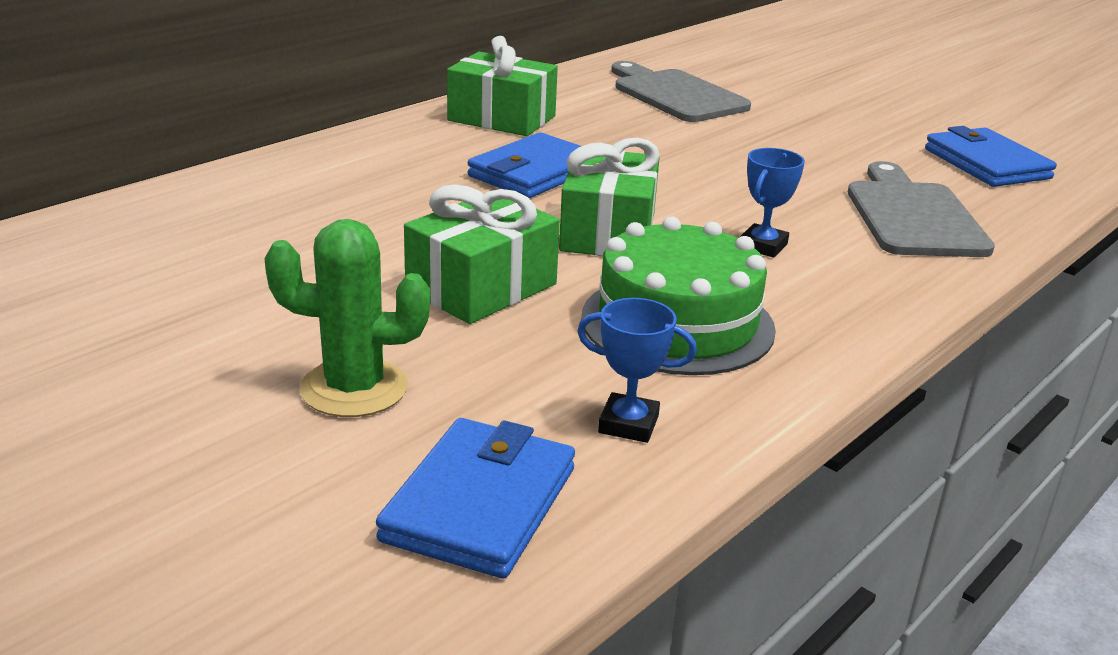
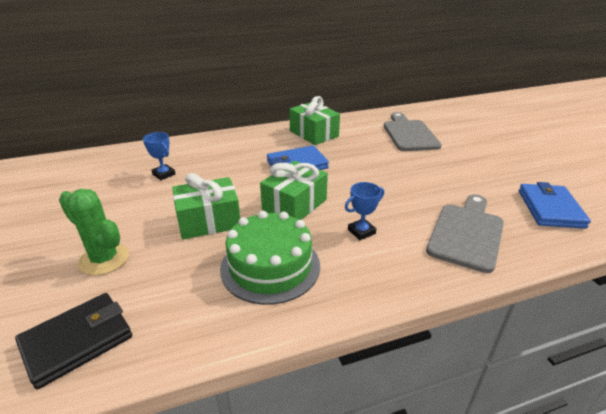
camera: 30 degrees right, 5 degrees up
(479, 504) = (77, 341): blue wallet -> black wallet
(628, 424) = (184, 319): blue trophy -> blue trophy (164, 174)

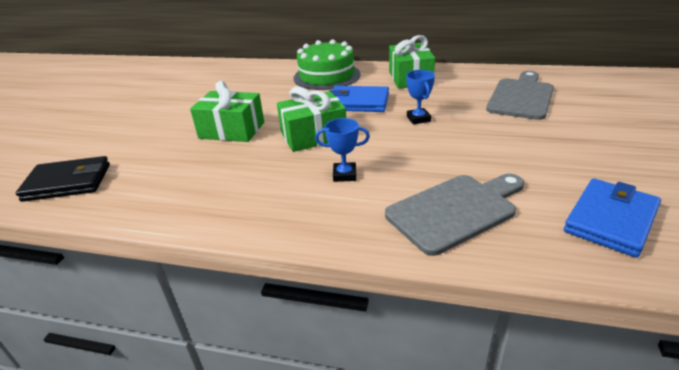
camera: 35 degrees right, 0 degrees up
(104, 259) = (137, 137): green cactus -> none
(164, 174) = (242, 87): blue trophy -> blue trophy (418, 119)
(270, 266) = (234, 178): green cake -> green cake (326, 76)

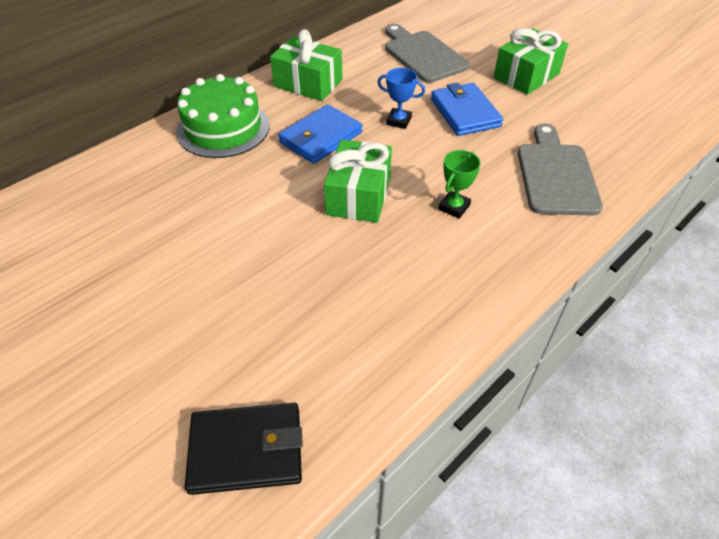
camera: 60 degrees left, 15 degrees up
(68, 182) = (246, 450): black wallet -> black wallet turned 60 degrees clockwise
(232, 130) = (274, 251): green gift -> green gift (526, 76)
(344, 175) = (454, 207): blue trophy -> green trophy
(610, 220) = (614, 120): blue wallet -> blue wallet (465, 113)

